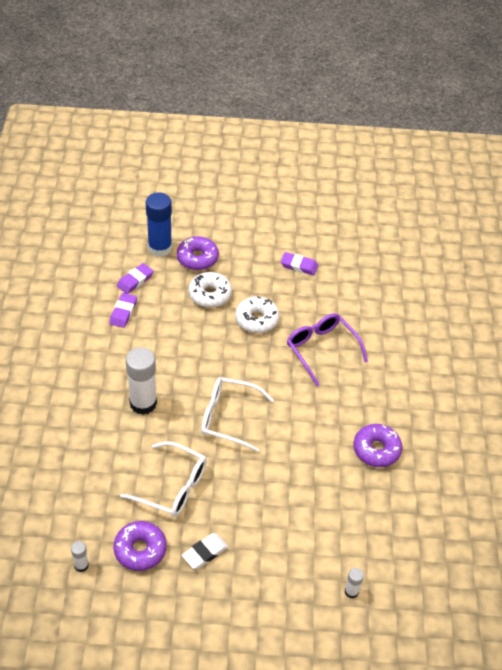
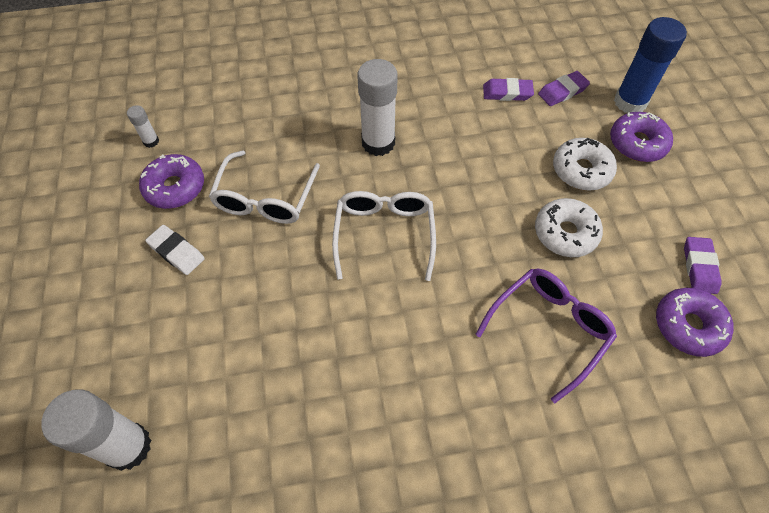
camera: 80 degrees right, 10 degrees up
(135, 280) = (562, 91): purple eraser -> purple eraser turned 60 degrees counterclockwise
(351, 591) = (128, 447): white glue stick -> white glue stick, size x2.15
(376, 450) = (384, 446): purple donut -> purple donut (688, 326)

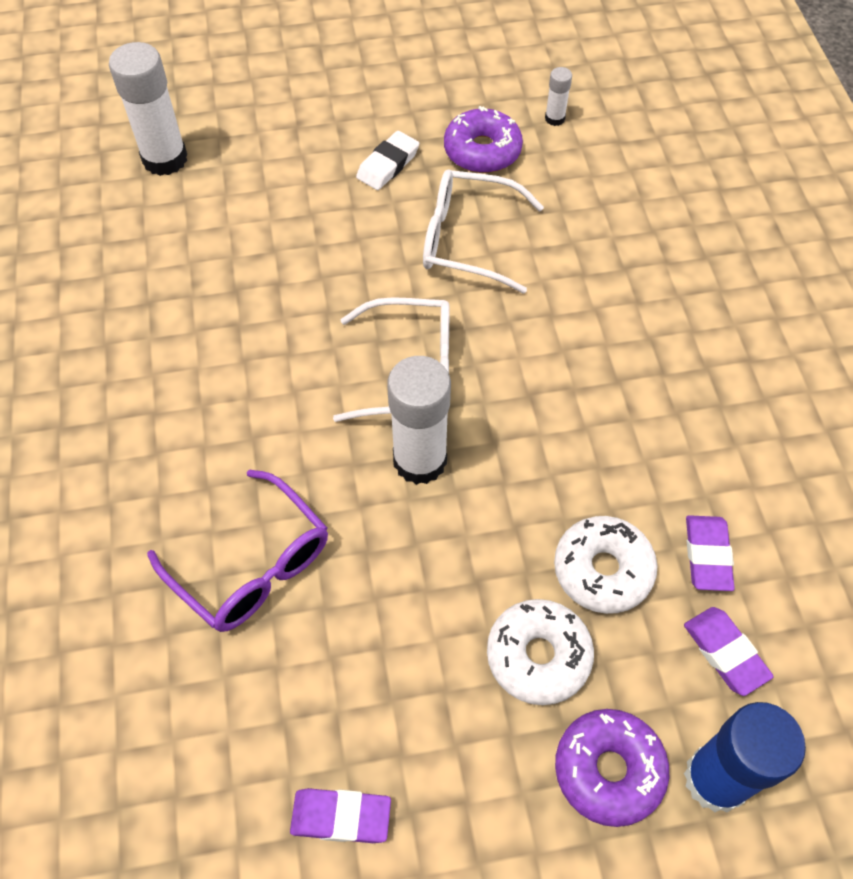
camera: 90 degrees right, 0 degrees up
(378, 143) = (574, 363): white glue stick -> white glue stick (420, 460)
(565, 233) = (410, 610): white donut -> white donut (602, 570)
(688, 326) = (239, 768): purple donut -> none

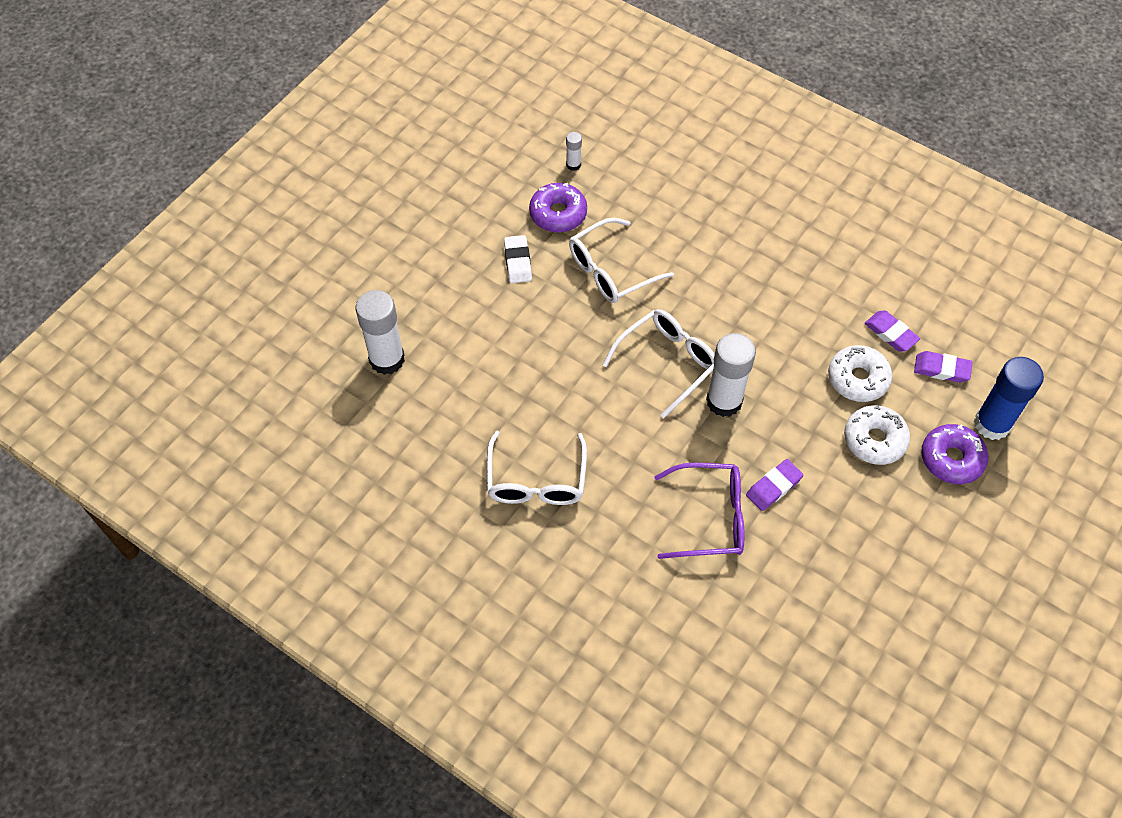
camera: 45 degrees left, 0 degrees up
(144, 372) = (536, 479): none -> white glasses
(341, 817) = (876, 578): purple eraser -> purple eraser (773, 487)

